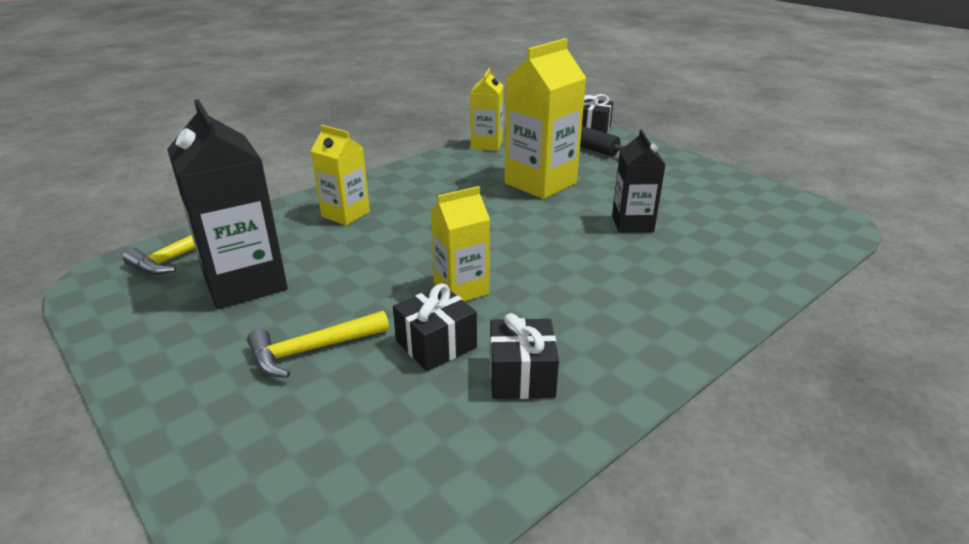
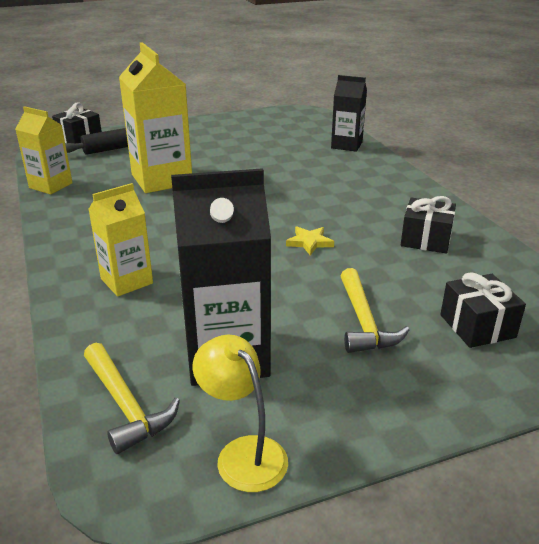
camera: 70 degrees left, 0 degrees up
(122, 316) = (243, 453): none -> yellow lamp
(436, 344) = (378, 264): black gift -> black gift (477, 326)
(461, 289) = (309, 242): yellow carton -> yellow star
(632, 224) = (261, 163): black carton -> black carton (346, 145)

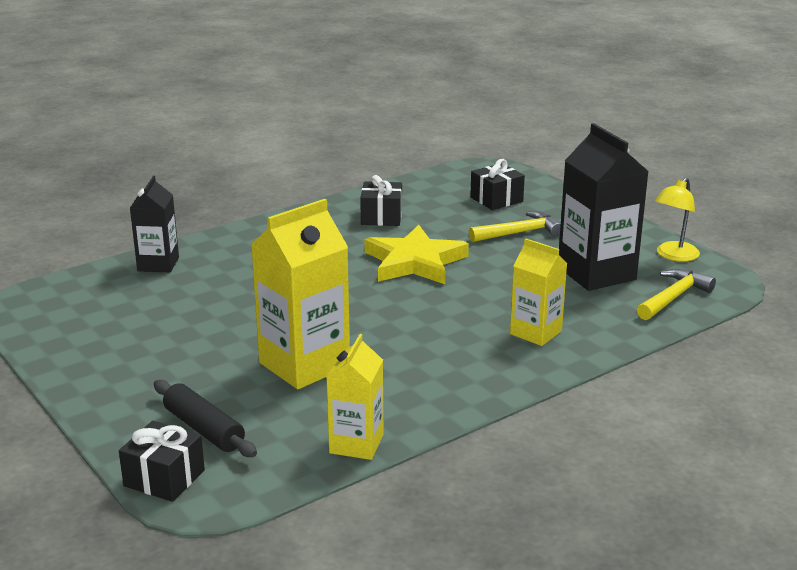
camera: 105 degrees left, 5 degrees down
(309, 242) = (415, 262): yellow star -> yellow star, size x2.31

